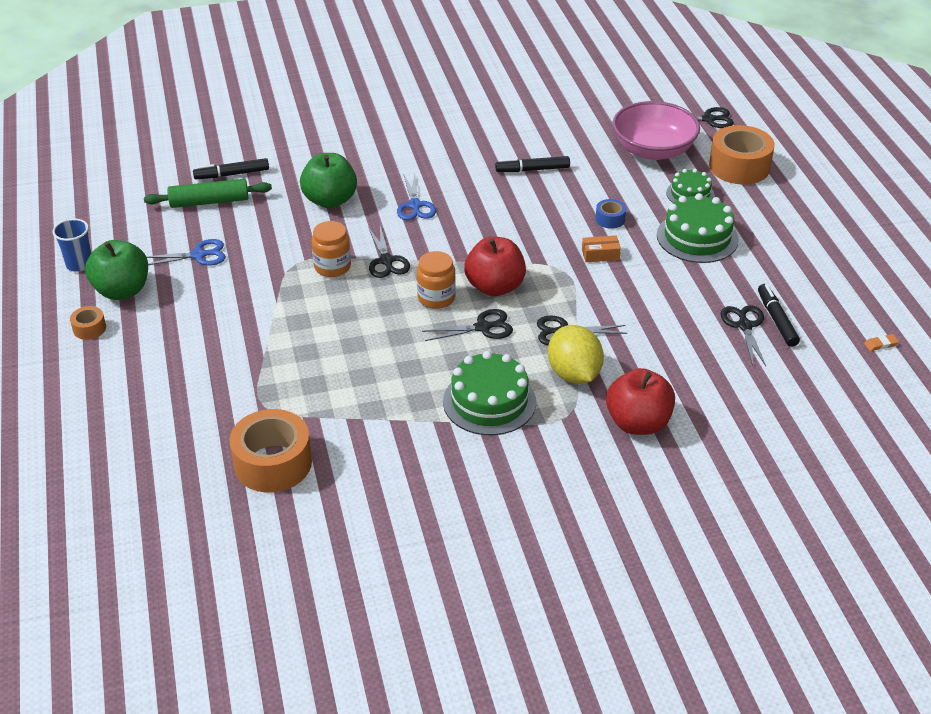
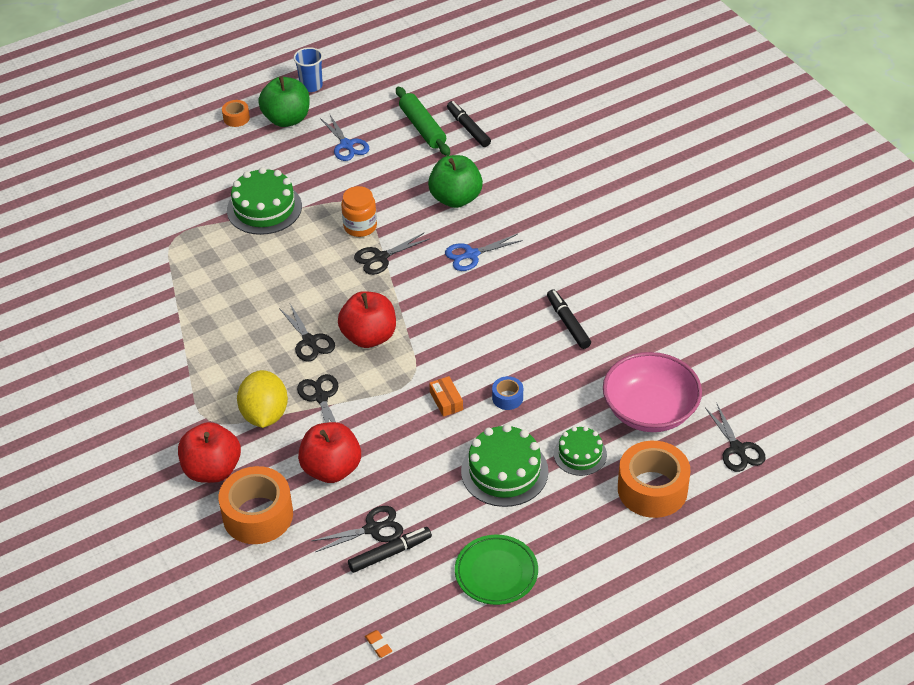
camera: 75 degrees right, 5 degrees up
(273, 463) = (114, 260): orange tape -> orange tape (258, 515)
(436, 298) = (340, 302): orange jar -> none
(489, 401) = (214, 367): green cake -> green cake (264, 208)
(574, 374) = (265, 414): yellow lemon -> yellow lemon turned 60 degrees counterclockwise
(662, 339) = (331, 469): none -> red apple
(811, 263) = (496, 572): none -> green plate

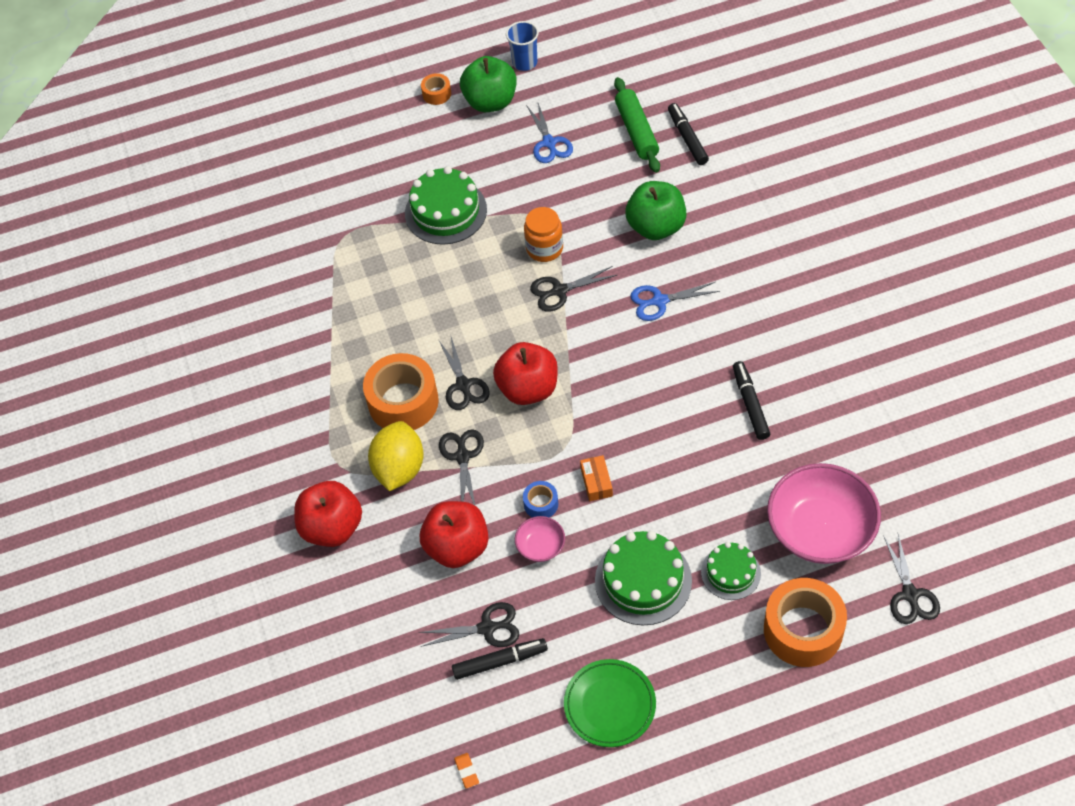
camera: 15 degrees right, 10 degrees up
(258, 515) = (369, 591): orange tape -> orange tape (403, 402)
(407, 458) = (540, 546): none -> pink bowl
(507, 398) = (664, 488): blue tape -> blue tape (541, 504)

